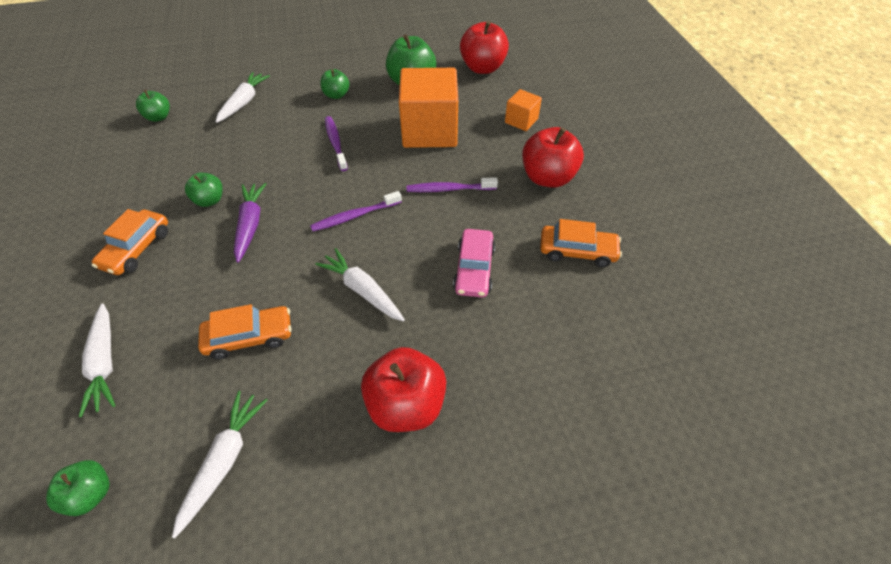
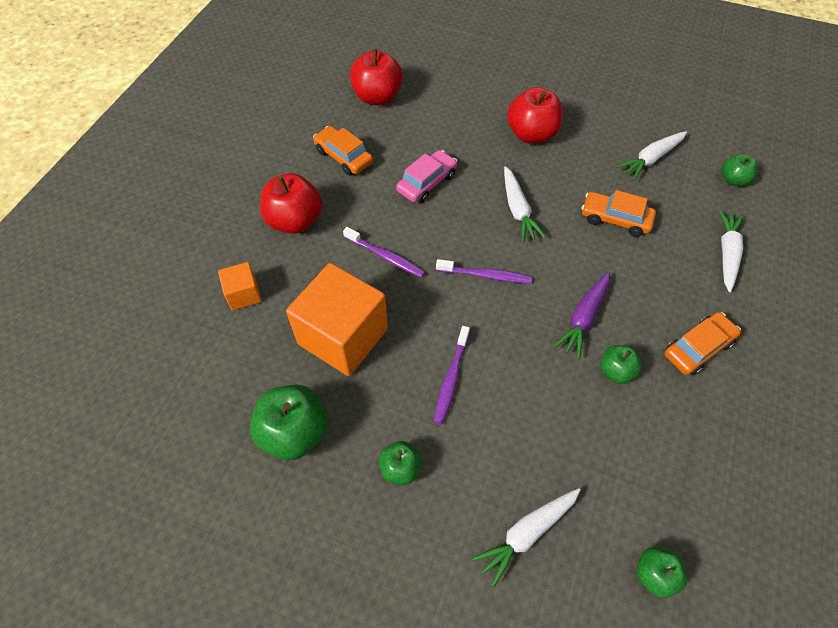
camera: 145 degrees left, 5 degrees up
(482, 68) = (189, 405): red apple -> red apple (377, 97)

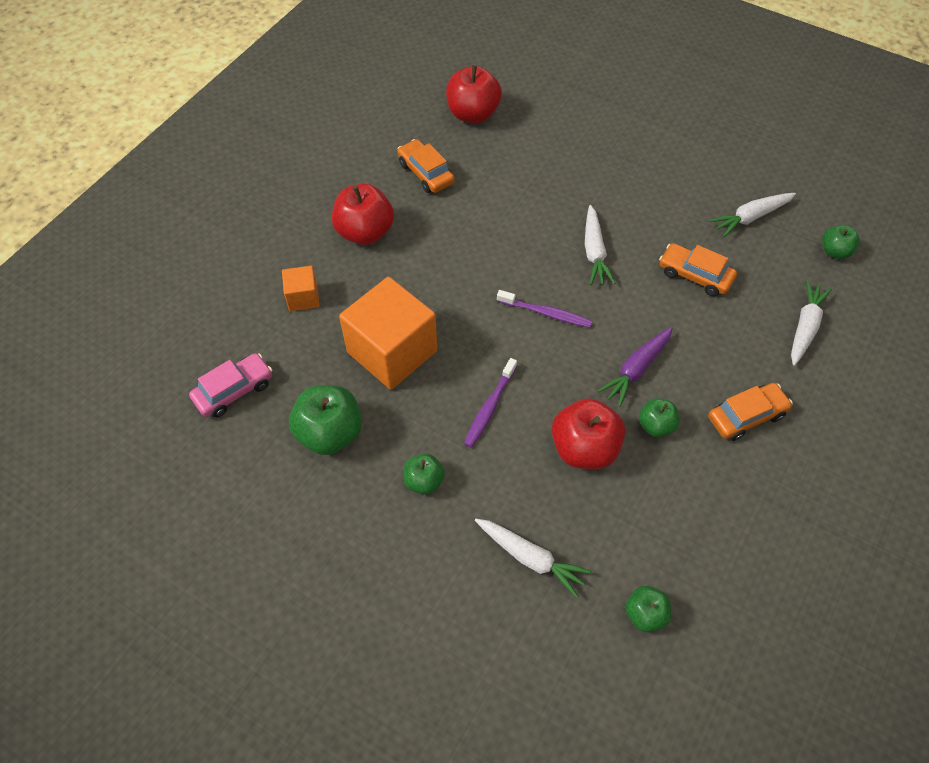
camera: 10 degrees right, 0 degrees up
(385, 256) = (449, 280): purple toothbrush -> none
(426, 183) = (506, 211): pink car -> pink car (234, 390)
(526, 534) = (531, 558): white carrot -> white carrot turned 120 degrees counterclockwise
(531, 134) = (627, 174): red apple -> red apple (584, 448)

